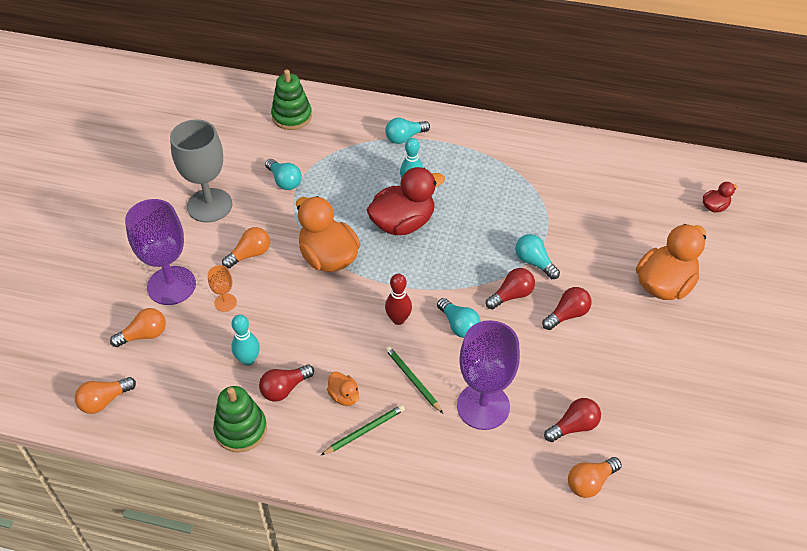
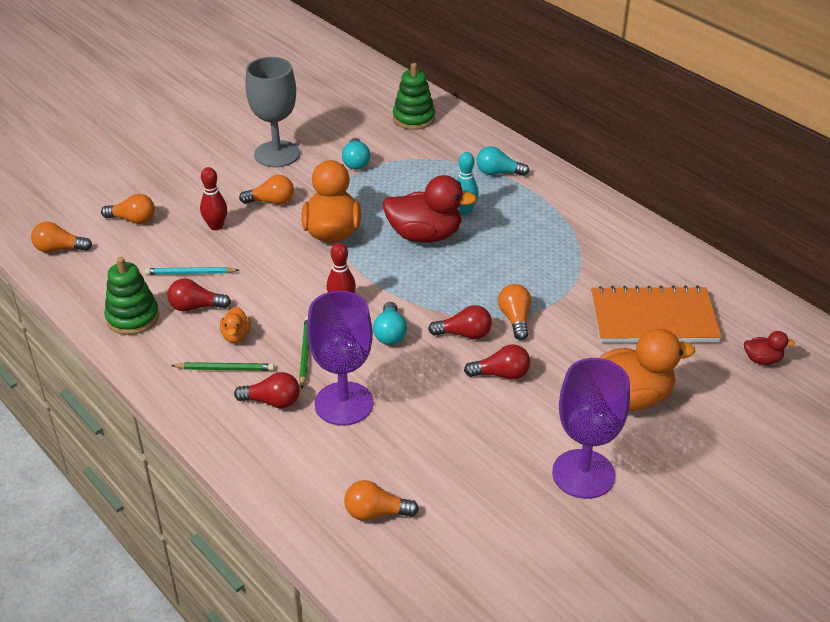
camera: 35 degrees right, 10 degrees down
(171, 285) = (188, 196): purple goblet -> purple goblet (583, 474)
(225, 302) = (216, 226): orange goblet -> red bowling pin
(248, 359) = (190, 273): turquoise bowling pin -> turquoise pencil
(534, 262) = (515, 319): turquoise light bulb -> orange light bulb
(574, 426) = (409, 462): red light bulb -> red light bulb (272, 401)
(622, 211) = (653, 318): none -> orange notebook

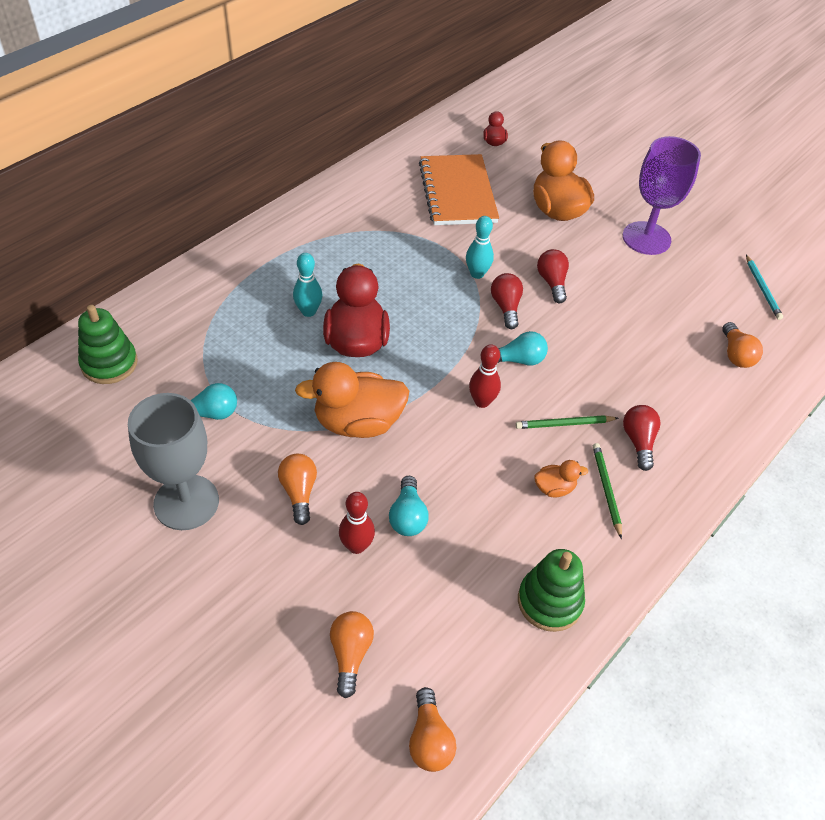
camera: 100 degrees left, 10 degrees up
(190, 273) = (456, 556): turquoise pencil -> turquoise pencil (762, 289)
(195, 307) = (516, 537): red light bulb -> none
(344, 403) = (623, 386): purple goblet -> none
(498, 173) = (235, 286): turquoise light bulb -> turquoise light bulb (408, 516)
(515, 319) = (477, 274): orange light bulb -> turquoise bowling pin

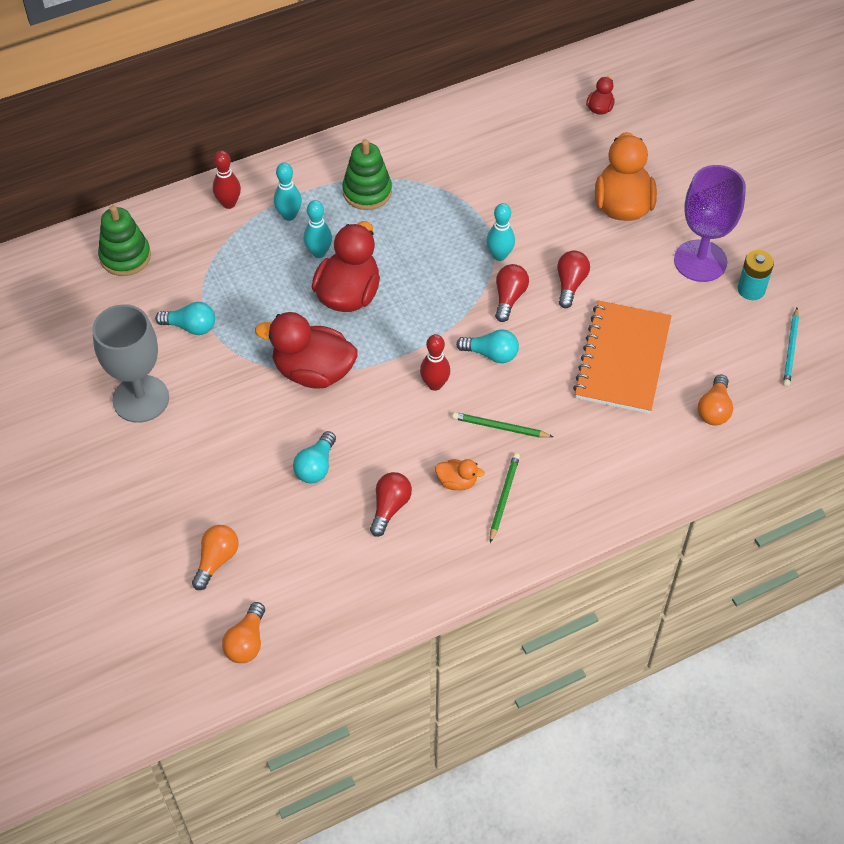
camera: 25 degrees right, 5 degrees up
(263, 286) = (289, 215): none -> turquoise bowling pin
(299, 492) = (235, 418): orange light bulb -> none
(356, 546) = (261, 478): red bowling pin -> red bowling pin (229, 203)
(358, 423) = (313, 372): orange duck -> red duck
(458, 192) = (528, 159): orange notebook -> orange notebook (623, 359)
(549, 601) = (398, 573): green stacking toy -> green stacking toy (367, 192)
(638, 441) = (561, 464): red light bulb -> red light bulb (390, 507)
(700, 250) = (751, 289): none -> turquoise battery

